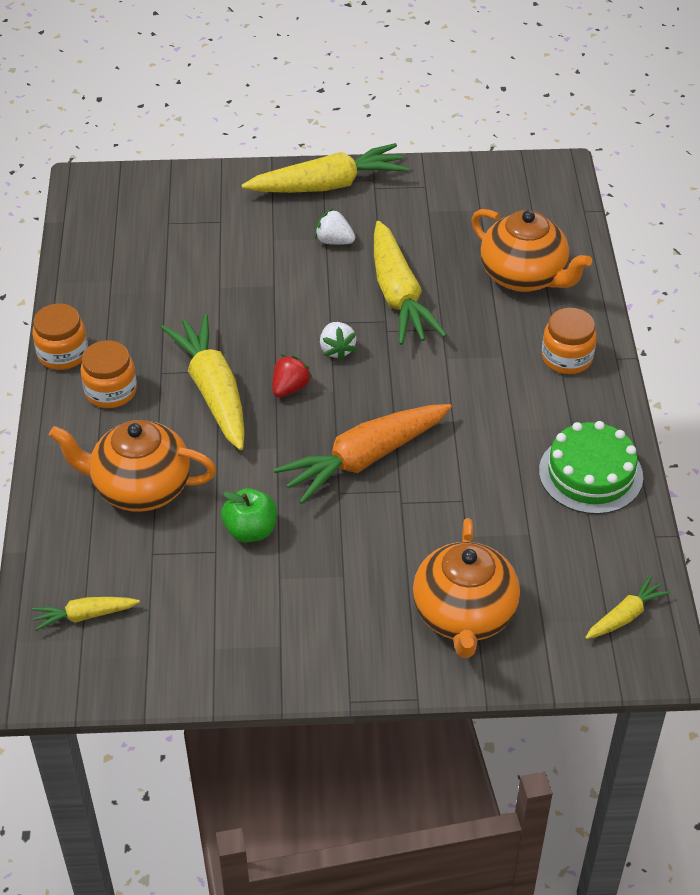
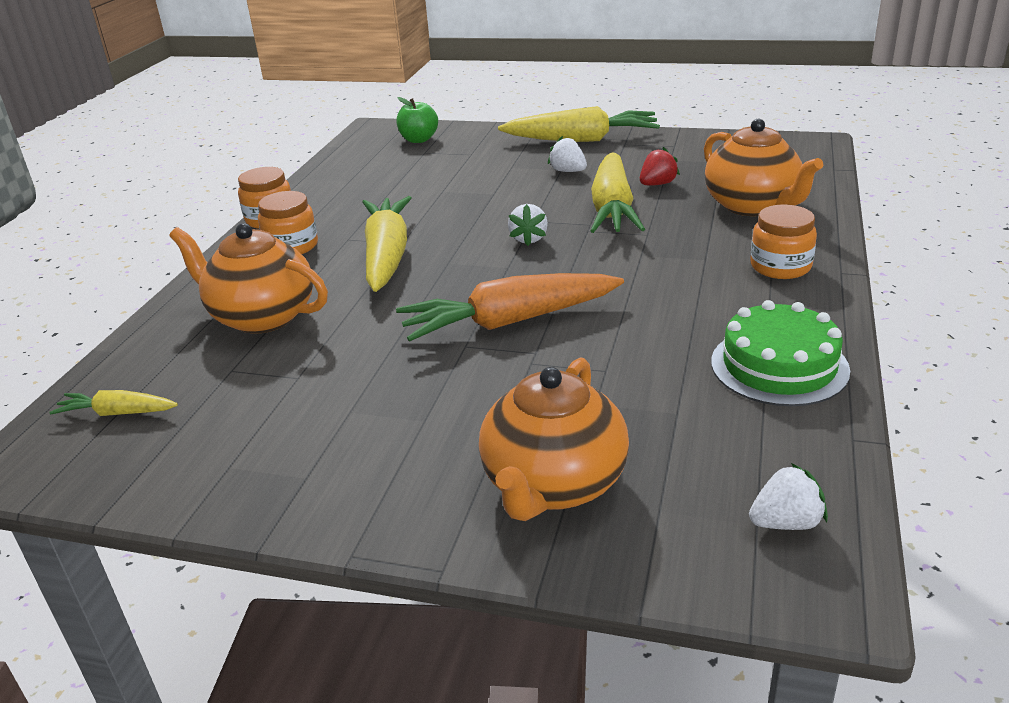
camera: 20 degrees right, 15 degrees down
(250, 530) = (347, 365): green apple -> green apple (419, 140)
(290, 388) = (464, 260): red strawberry -> red strawberry (657, 184)
(625, 615) = (786, 523): yellow carrot -> white strawberry

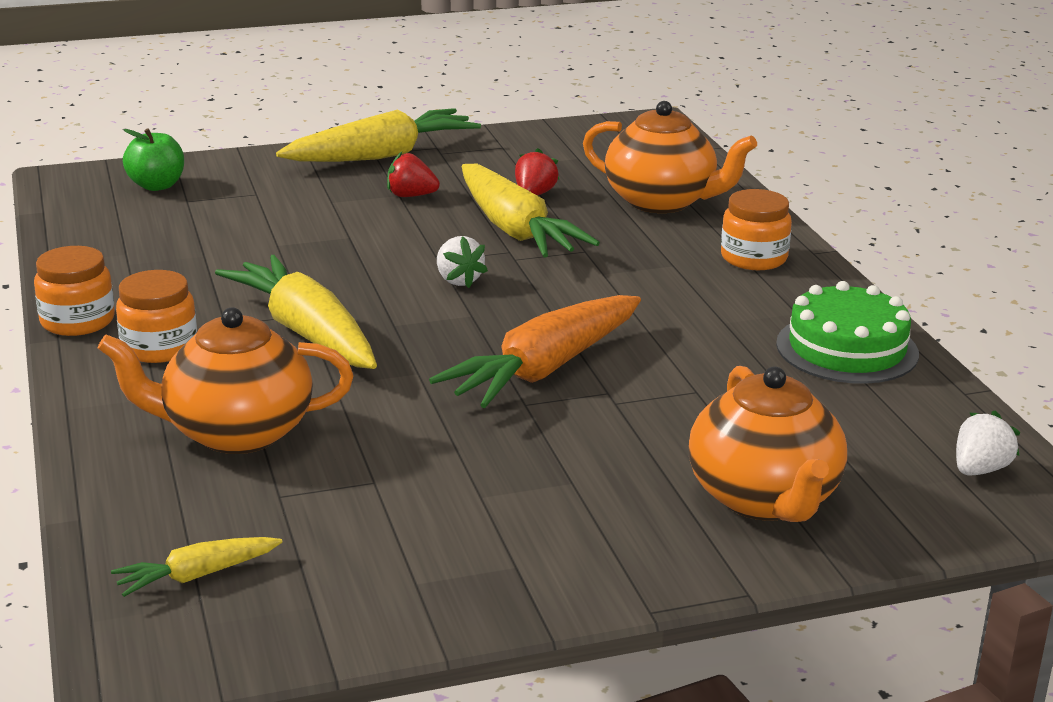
camera: 35 degrees left, 5 degrees down
(568, 171) = (411, 196): white strawberry -> red strawberry

